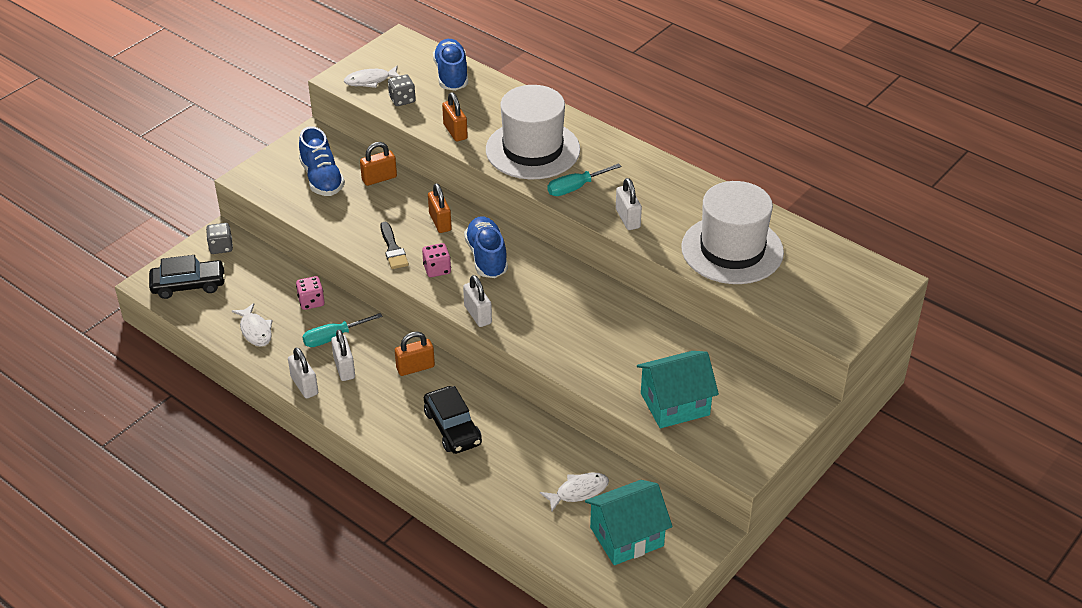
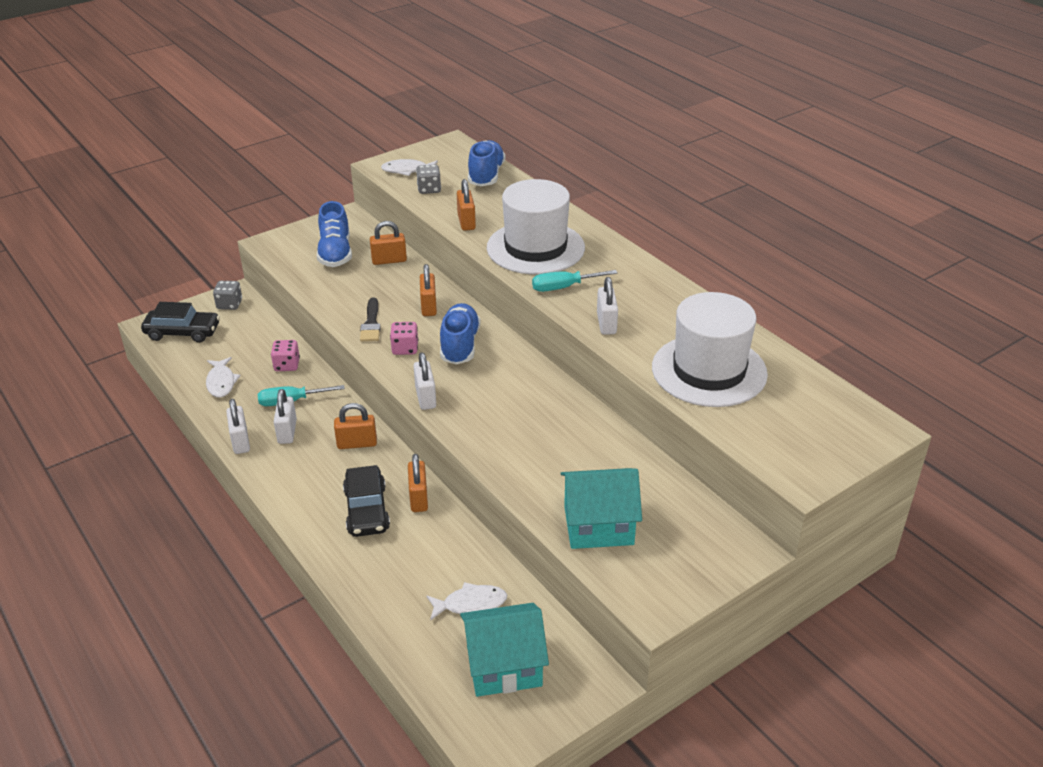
camera: 15 degrees right, 5 degrees down
(494, 408) = (418, 498): none -> orange padlock

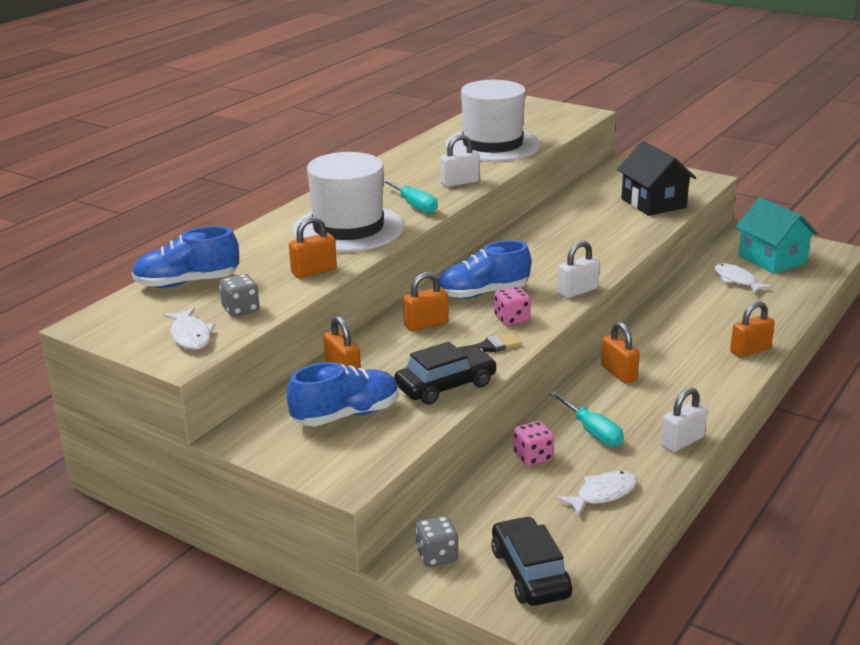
camera: 110 degrees left, 10 degrees down
(287, 432) = (640, 418): white padlock -> none
(366, 510) = (695, 344): black car -> black car (446, 386)
(418, 498) = (655, 325): orange padlock -> orange padlock (750, 350)
(598, 525) = (653, 203): turquoise house -> black house

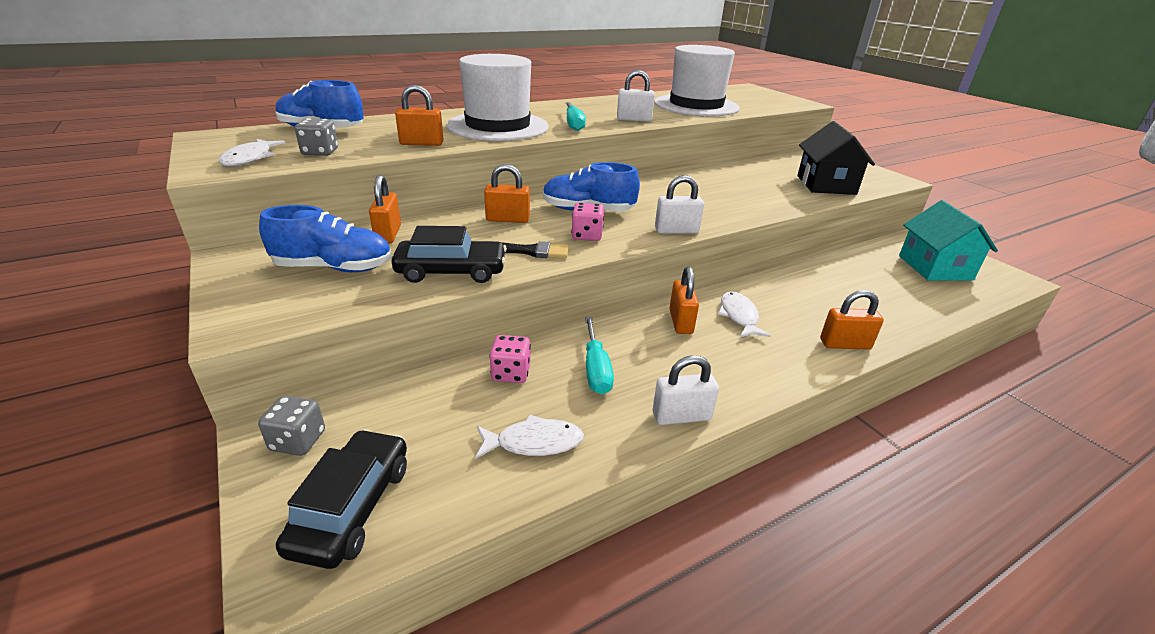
camera: 25 degrees right, 5 degrees up
(736, 280) = (880, 275): white fish -> white fish (739, 316)

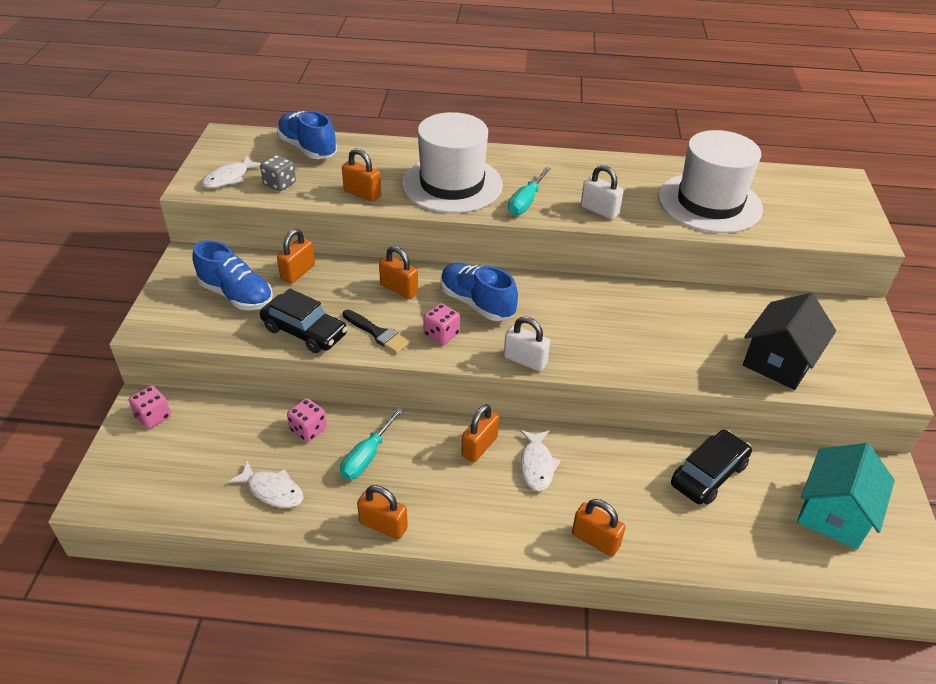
camera: 35 degrees right, 10 degrees up
(298, 441) = (153, 416): grey dice -> pink dice
(352, 507) = (147, 476): black car -> black car (709, 474)
(681, 416) = (383, 525): white padlock -> orange padlock
(739, 316) = (537, 465): white fish -> white fish turned 150 degrees clockwise

